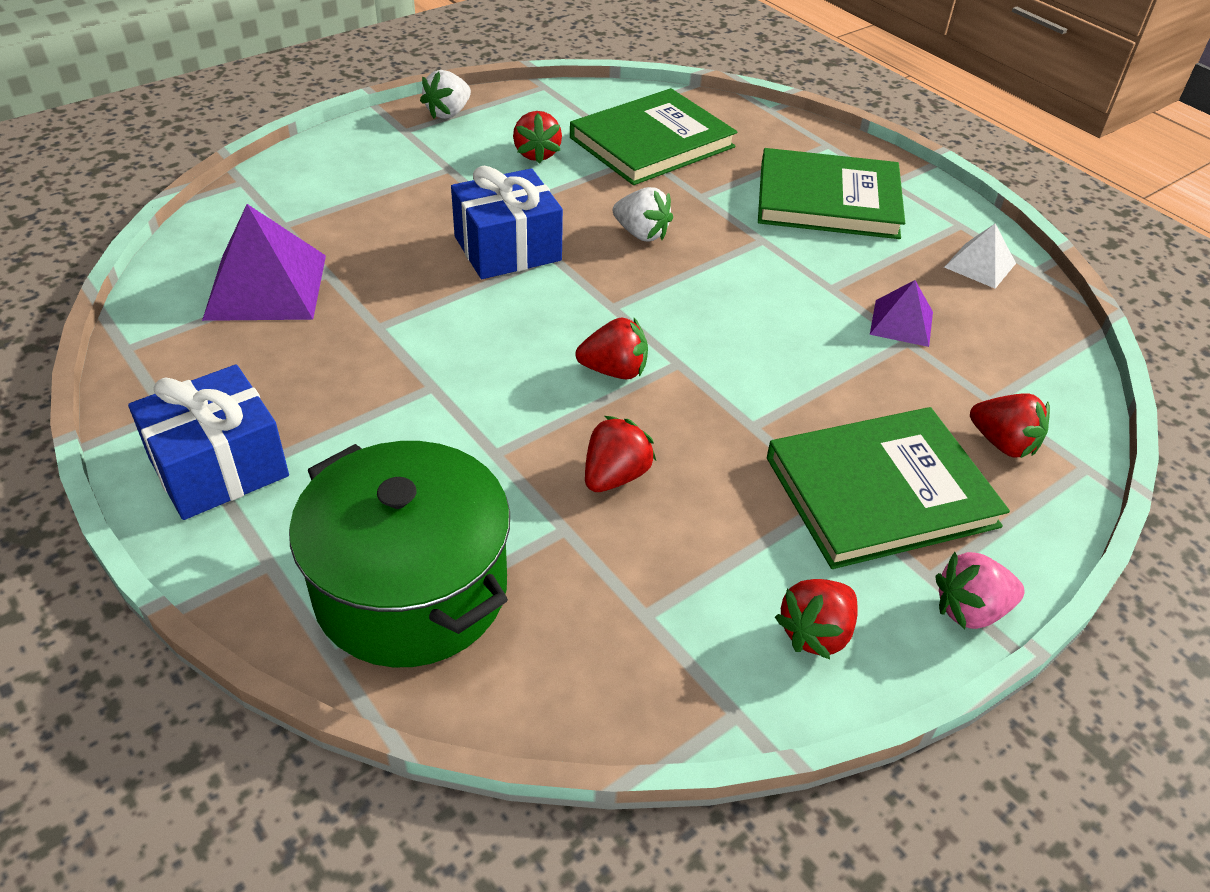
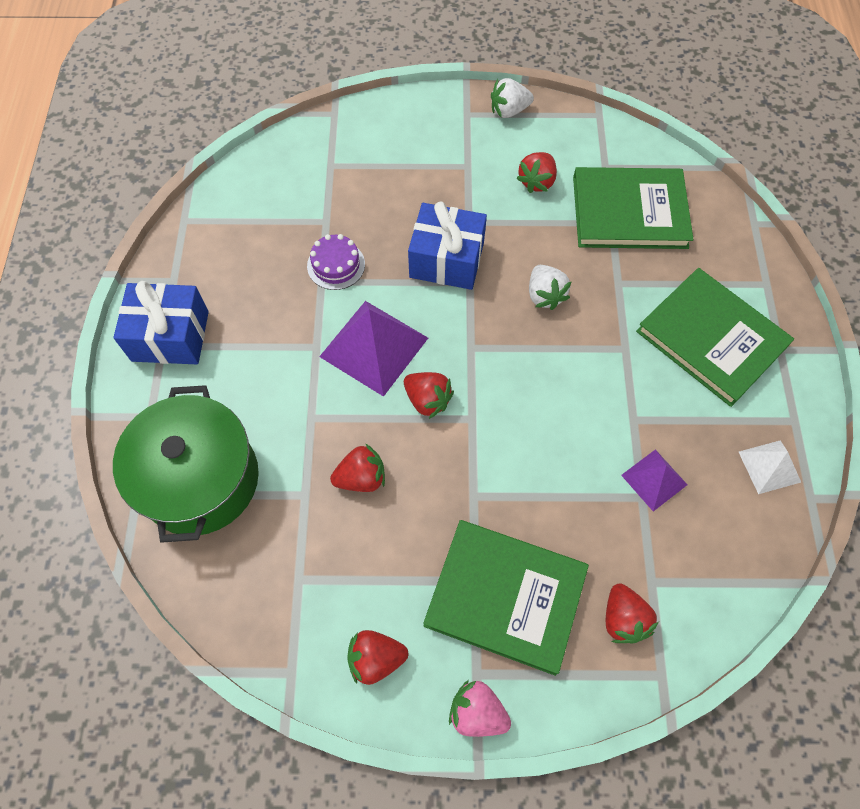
camera: 40 degrees right, 20 degrees up
(266, 286) = (285, 213): purple pyramid -> purple pyramid (374, 347)
(381, 305) = (336, 265): none -> purple cake

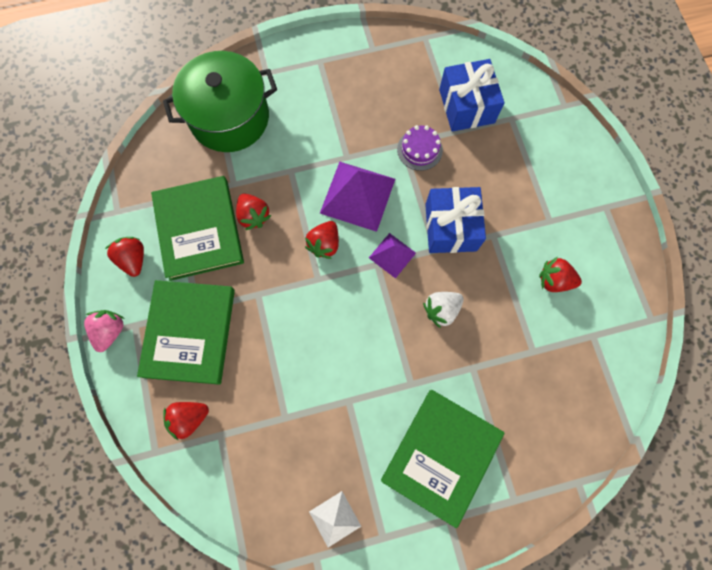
camera: 75 degrees right, 10 degrees up
(170, 336) = (328, 63): blue gift -> blue gift (466, 106)
(509, 111) = (623, 240): white strawberry -> none
(629, 212) = (550, 365): green book -> green book (199, 229)
(654, 479) = (301, 425): purple pyramid -> purple pyramid (392, 255)

